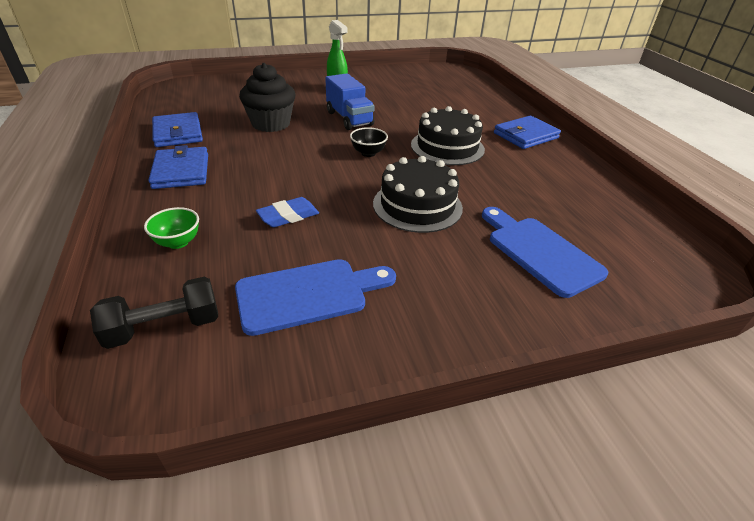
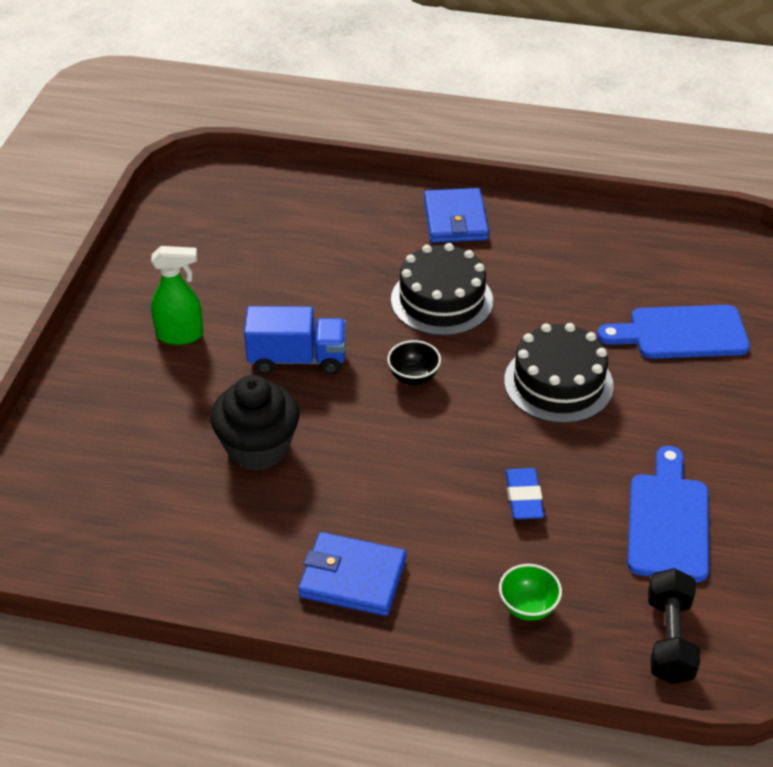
camera: 60 degrees left, 5 degrees up
(178, 133) = (220, 562): blue wallet -> none

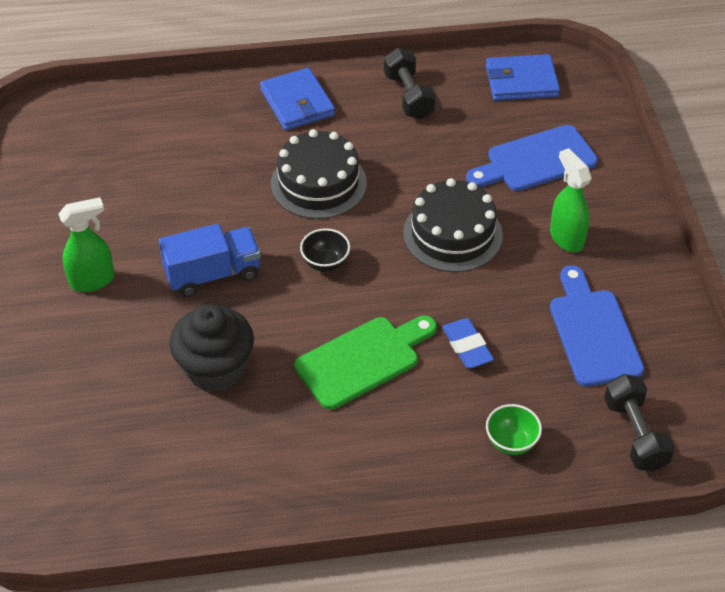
camera: 20 degrees left, 5 degrees up
(352, 578) = (353, 462): blue wallet -> blue wallet (521, 81)
(408, 481) = (362, 360): none -> green cutting board
(572, 239) = (408, 96): none -> black dumbbell
(680, 418) = (566, 238): none -> green spray bottle

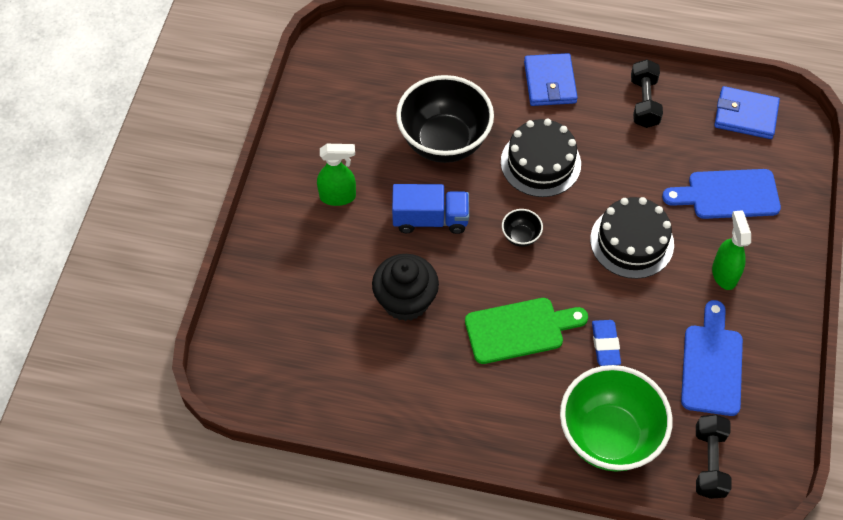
camera: 20 degrees right, 10 degrees up
(199, 191) = (444, 142): none -> black bowl
(511, 442) = (608, 436): green bowl -> green bowl, size x2.42

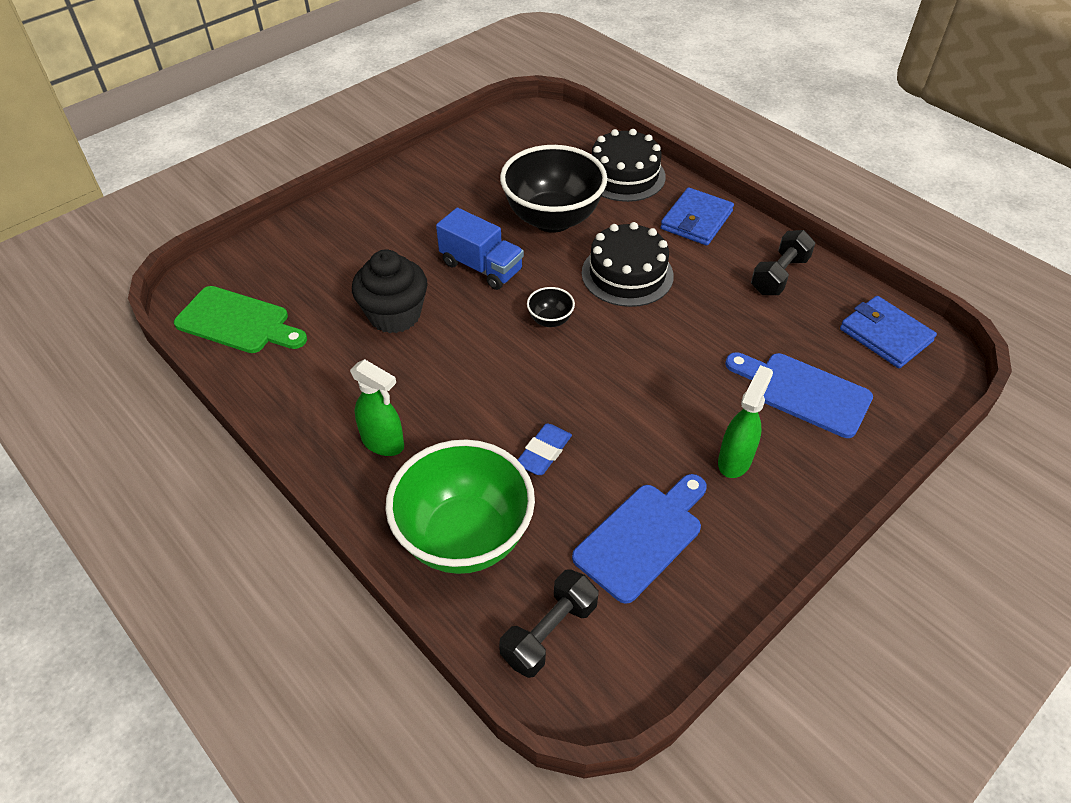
camera: 35 degrees right, 10 degrees down
(338, 197) = (421, 214): green spray bottle -> green spray bottle (383, 443)
(519, 330) = (472, 393): green cutting board -> green cutting board (238, 322)
(632, 242) = (658, 380): black cake -> black cake (624, 176)

